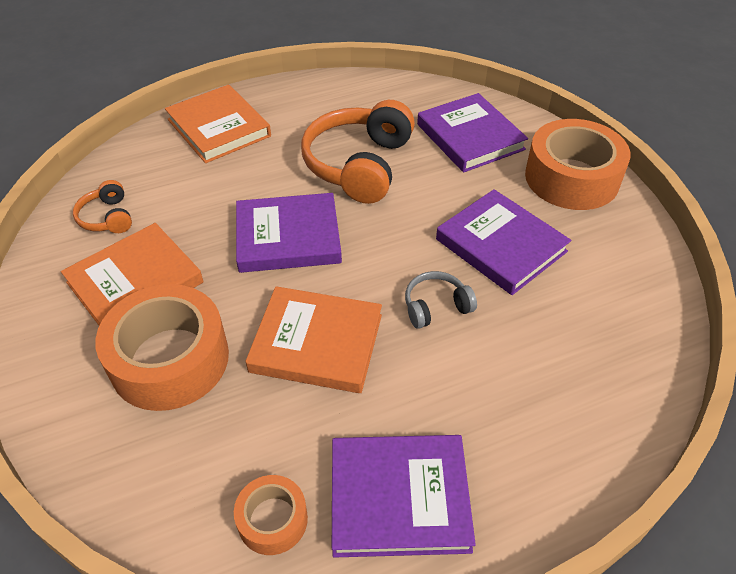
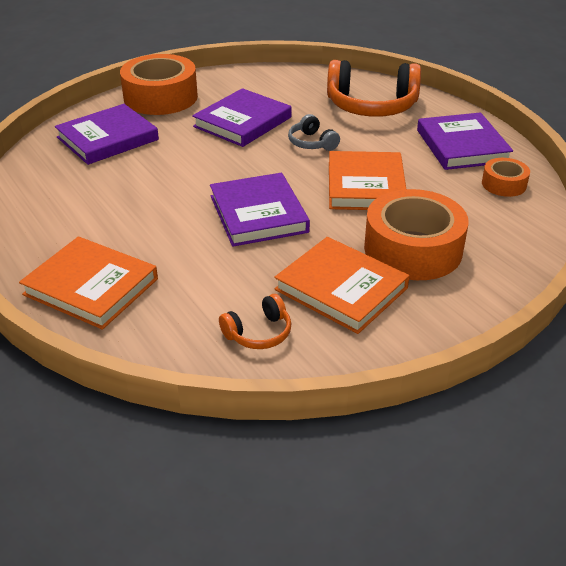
camera: 100 degrees left, 10 degrees down
(218, 128) = (91, 287): orange book -> orange book turned 75 degrees clockwise
(359, 165) = (152, 189): orange headphones -> orange headphones (371, 106)

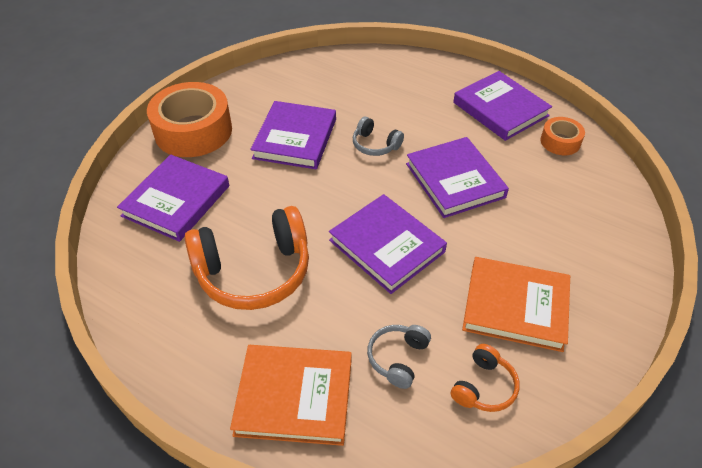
camera: 25 degrees left, 10 degrees up
(199, 290) = (398, 358): none -> grey headphones
(365, 186) = (454, 180): orange book -> purple book
(371, 106) = (396, 85): orange headphones -> orange headphones (254, 271)
(413, 249) = (540, 239): orange tape -> none

